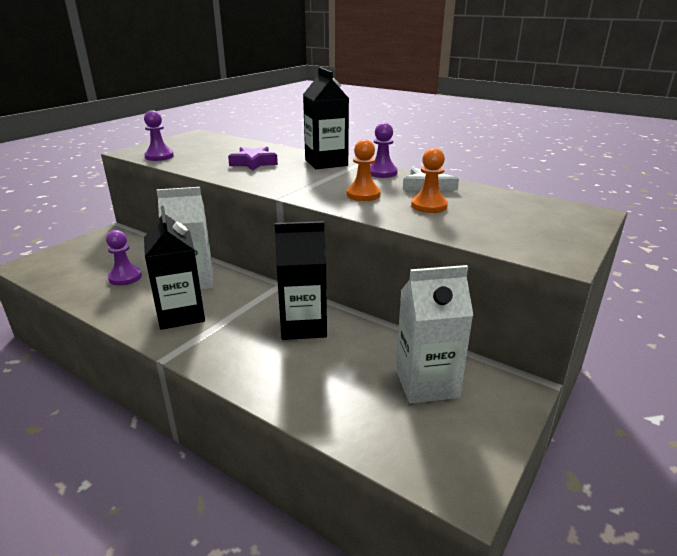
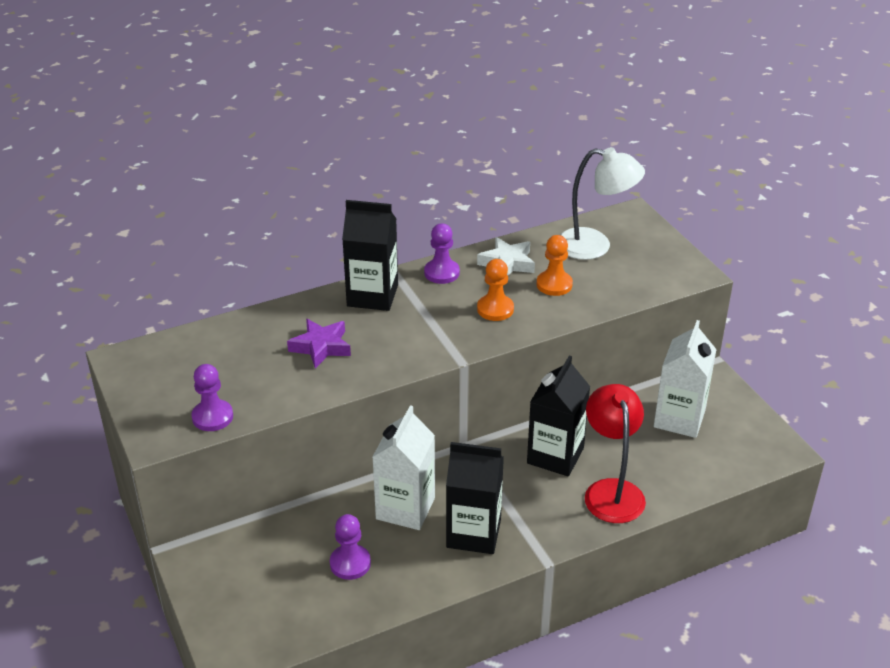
camera: 60 degrees left, 10 degrees up
(281, 369) = (611, 491): none -> red lamp
(512, 209) = (595, 246): none -> white lamp

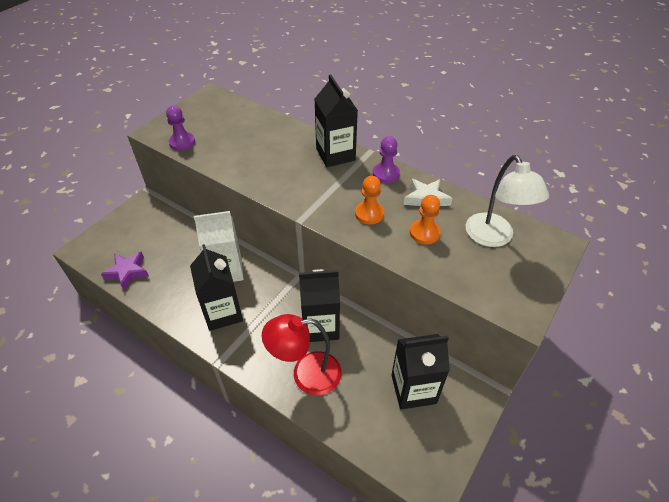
camera: 60 degrees right, 10 degrees up
(321, 347) = (270, 155): purple star -> purple star (127, 272)
(350, 563) = (169, 266): purple pawn -> none
(611, 491) = (306, 374): red lamp -> red lamp turned 150 degrees counterclockwise
(679, 419) = (413, 389): white carton -> black carton

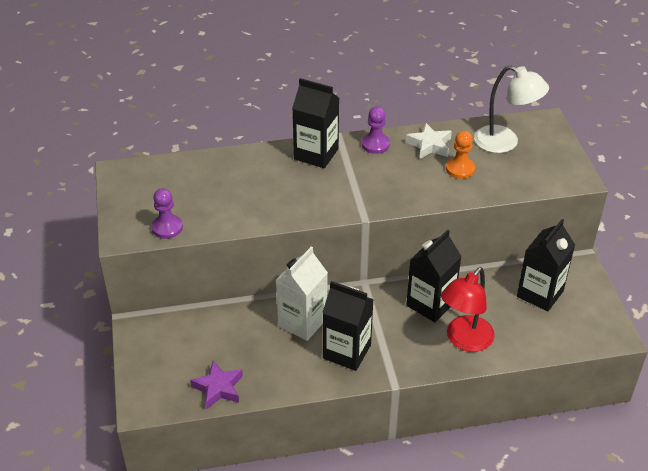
camera: 45 degrees left, 5 degrees down
(369, 214) = (406, 181): orange pawn -> none

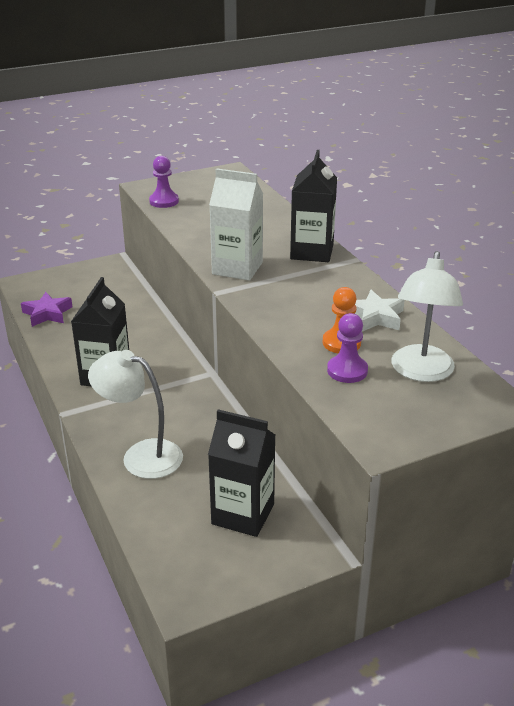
camera: 75 degrees right, 10 degrees down
(302, 322) = (140, 344): white carton -> white carton (237, 268)
(375, 144) = (352, 282): purple pawn -> purple pawn (347, 371)
(430, 304) = (193, 423): black carton -> none
(464, 340) = (141, 455): red lamp -> white lamp

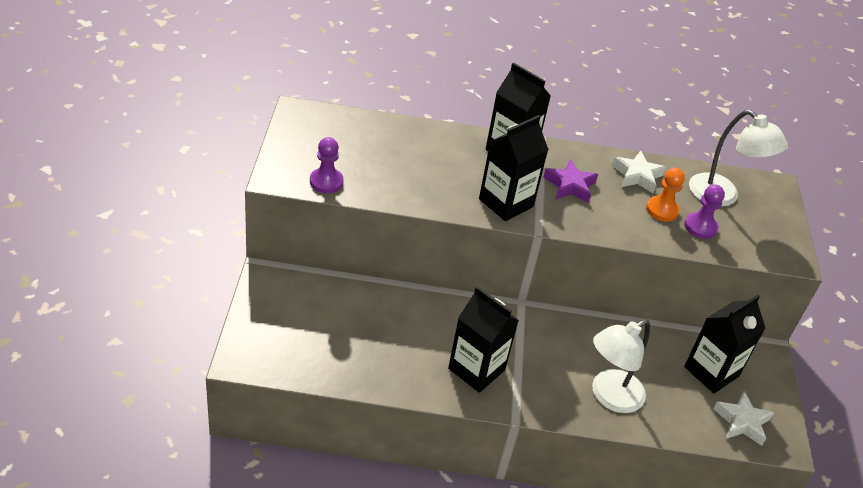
camera: 65 degrees left, 10 degrees up
(47, 314) = (327, 366): purple star -> purple star (570, 186)
(189, 557) = (742, 422): none -> white star
(237, 268) = (506, 203): white carton -> black carton

